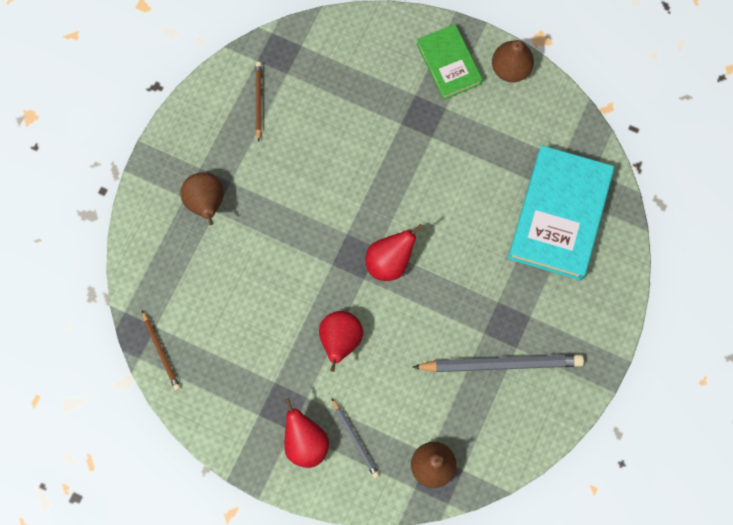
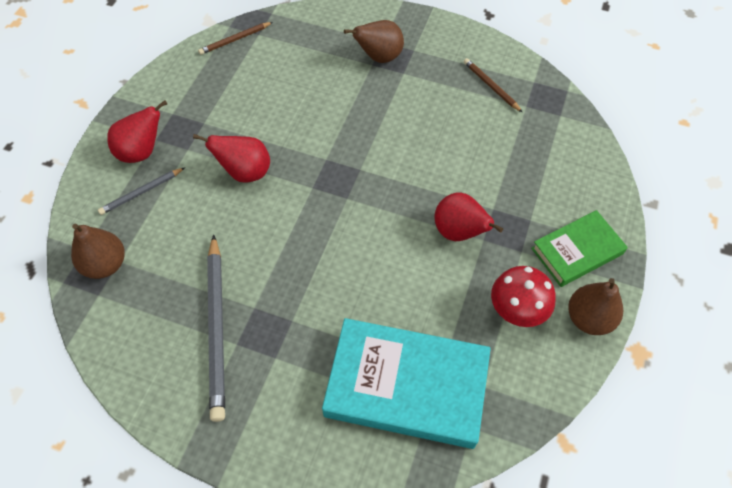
camera: 85 degrees right, 15 degrees down
(258, 101) = (491, 86): brown pencil -> brown pencil turned 120 degrees counterclockwise
(389, 262) = (332, 209): red pear -> red pear (459, 232)
(501, 123) = (515, 312): none -> red mushroom

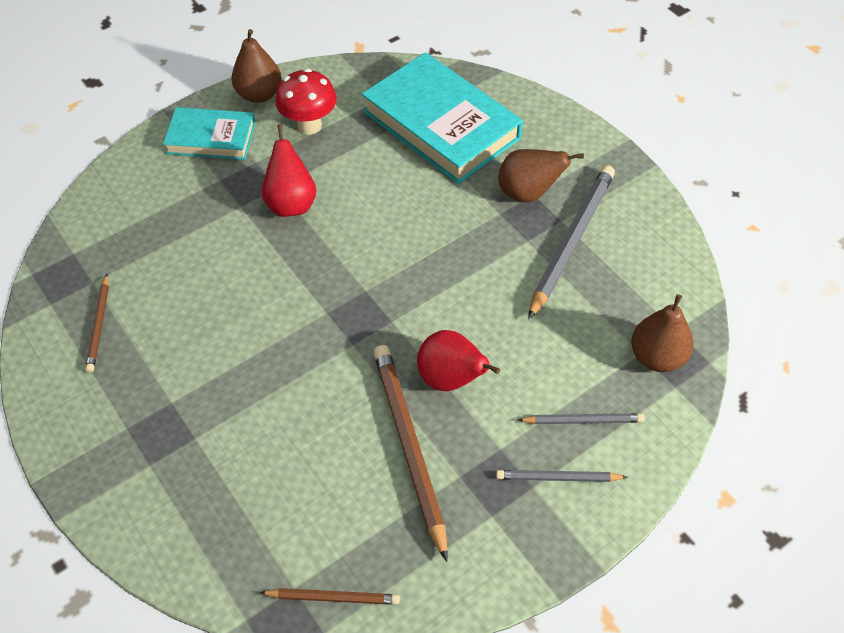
camera: 145 degrees left, 5 degrees down
(142, 152) = (558, 478): red pear -> grey pencil
(244, 122) = (409, 447): none -> brown pencil
(379, 57) = (176, 443): brown pear -> brown pear (528, 193)
(577, 251) = (211, 138): green book -> turquoise book

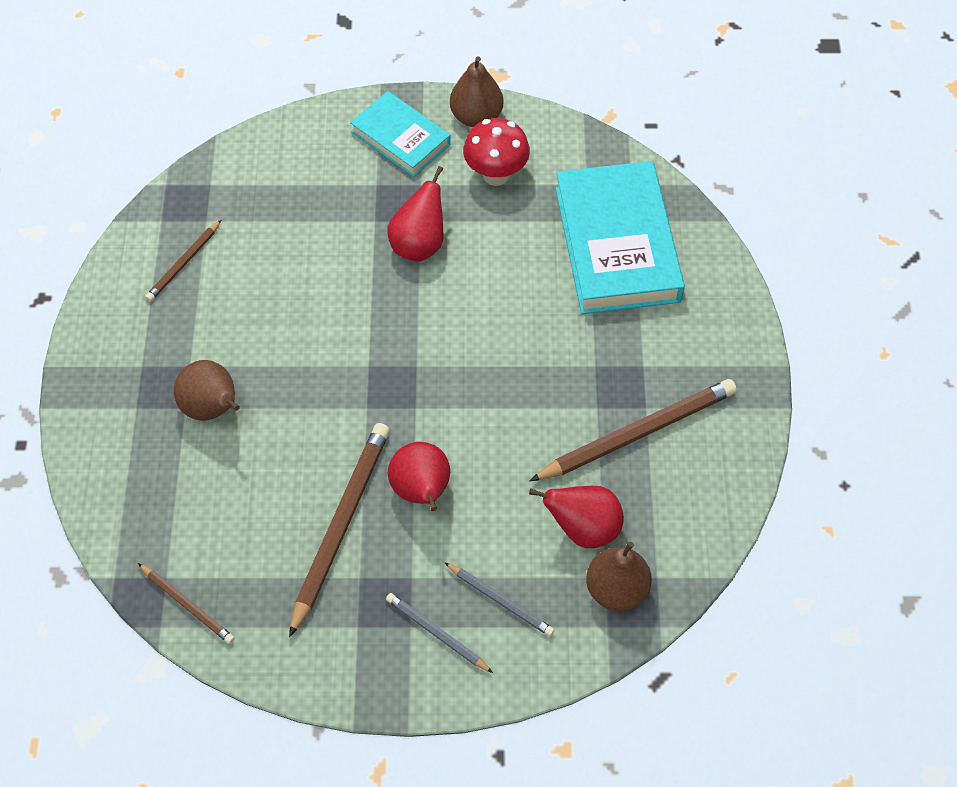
camera: 35 degrees right, 5 degrees up
(528, 193) = (638, 362): brown pear -> brown pear (213, 408)
(571, 241) = (637, 434): grey pencil -> brown pencil
(594, 329) = (583, 528): none -> red pear

